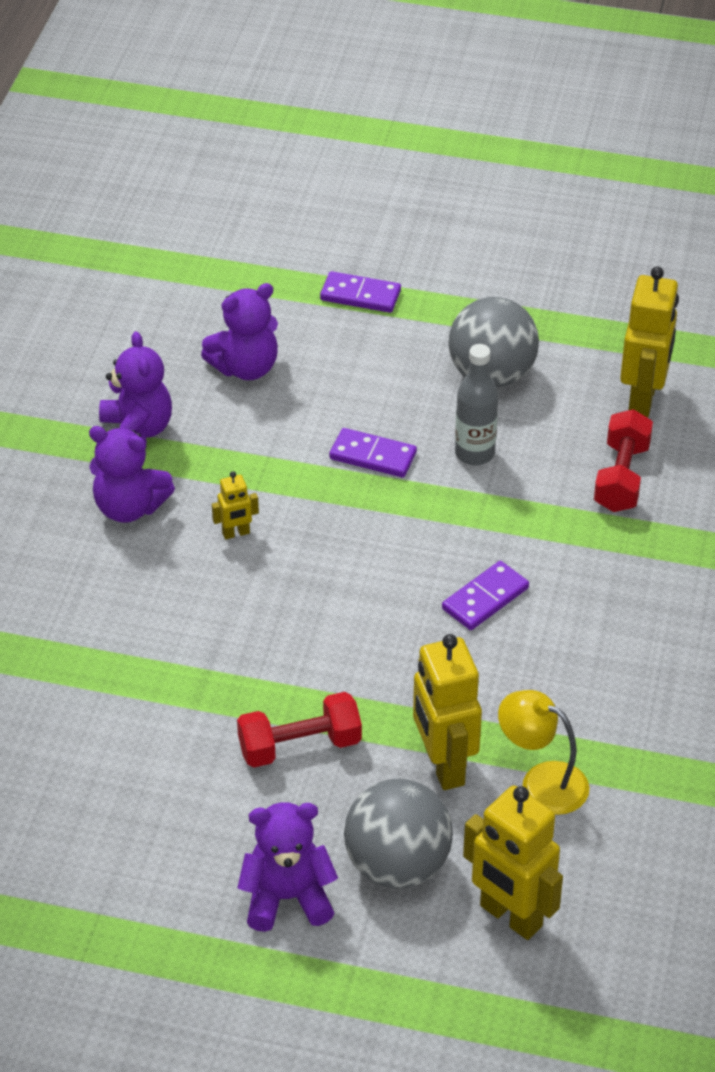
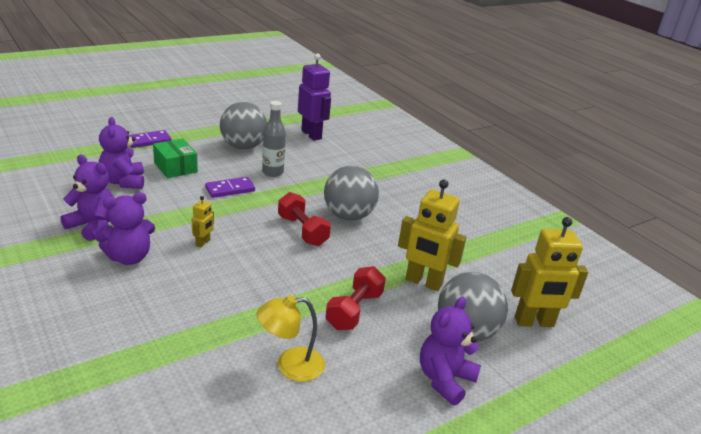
camera: 50 degrees left, 15 degrees down
(245, 368) = (123, 182): purple teddy bear -> purple teddy bear turned 150 degrees clockwise
(343, 372) = (175, 167): none -> green box
(485, 598) = (348, 216): purple domino -> grey ball
(542, 782) = (466, 266): yellow lamp -> yellow lamp (290, 366)
(621, 477) = (339, 158): red dumbbell -> red dumbbell (302, 231)
(643, 399) = (311, 134): yellow robot -> purple robot

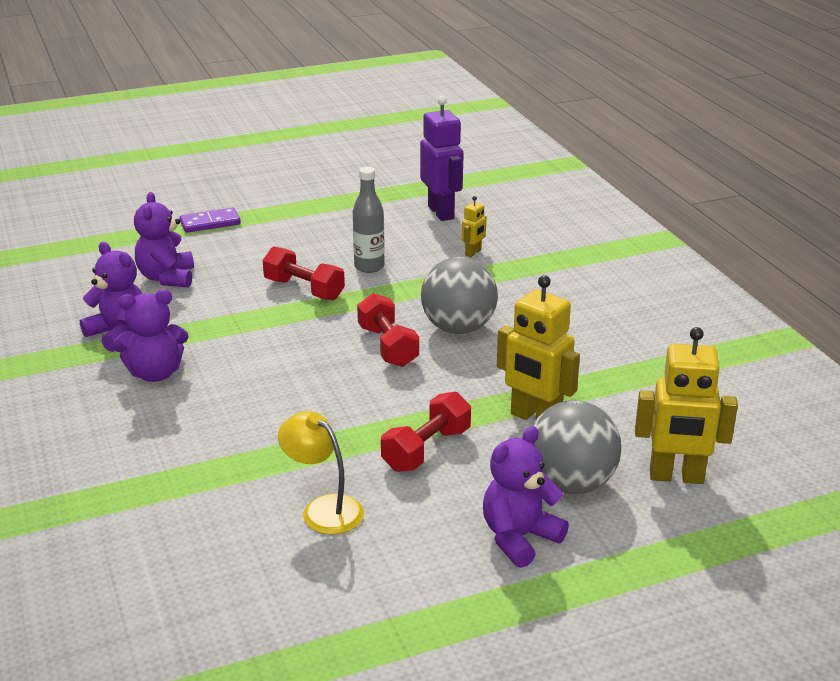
camera: 15 degrees right, 0 degrees up
(175, 167) = (238, 259): green box -> none
(203, 243) = (251, 358): yellow robot -> yellow robot (473, 253)
(230, 189) = (304, 289): purple domino -> red dumbbell
(243, 147) = (337, 231): grey ball -> none
(290, 366) = (323, 509): yellow lamp -> yellow lamp turned 45 degrees clockwise

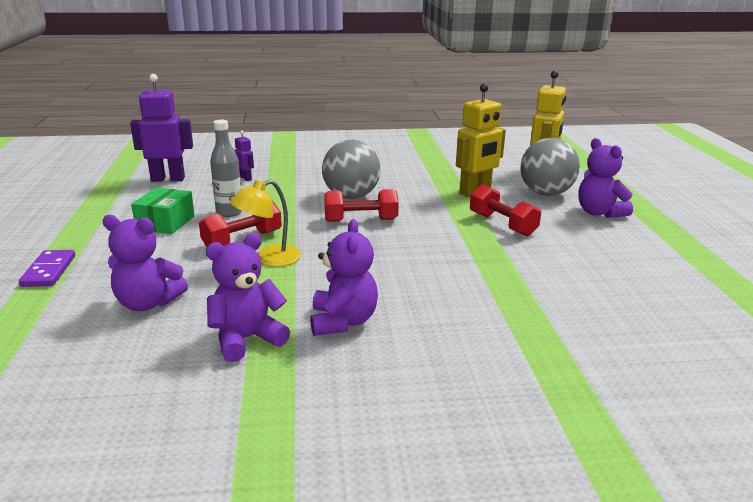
camera: 75 degrees left, 5 degrees down
(323, 509) = (570, 265): yellow lamp -> yellow lamp (269, 259)
(327, 242) = (165, 222): none -> green box
(473, 253) = (246, 178): yellow robot -> purple robot

